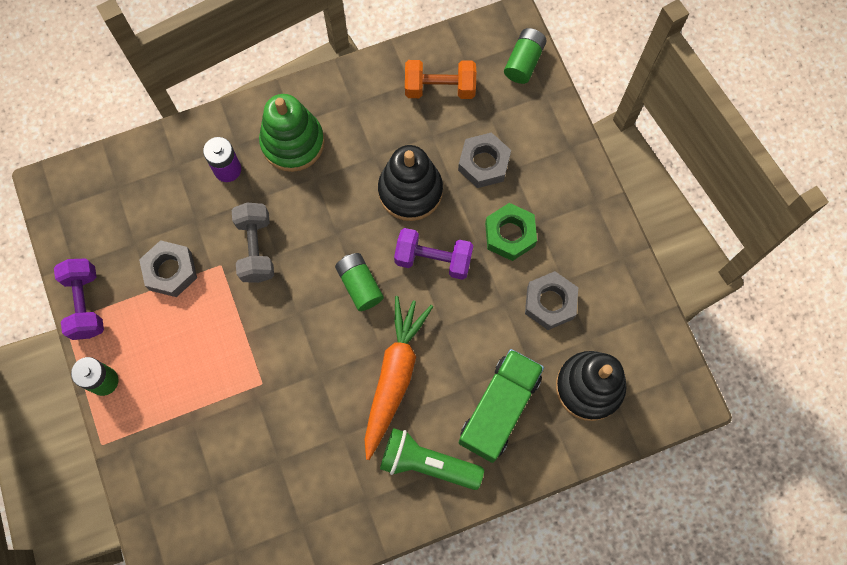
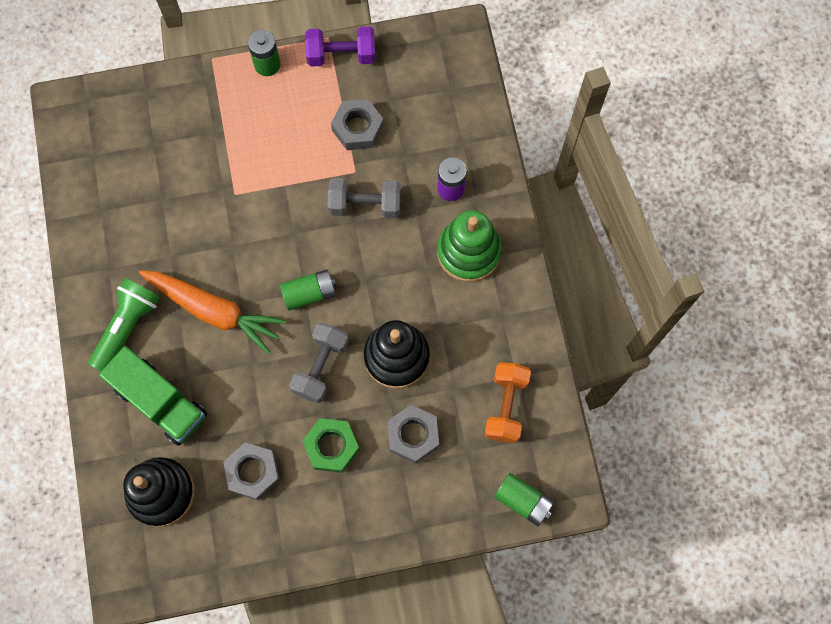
camera: 100 degrees right, 0 degrees up
(433, 259) = (321, 367): purple dumbbell -> grey dumbbell

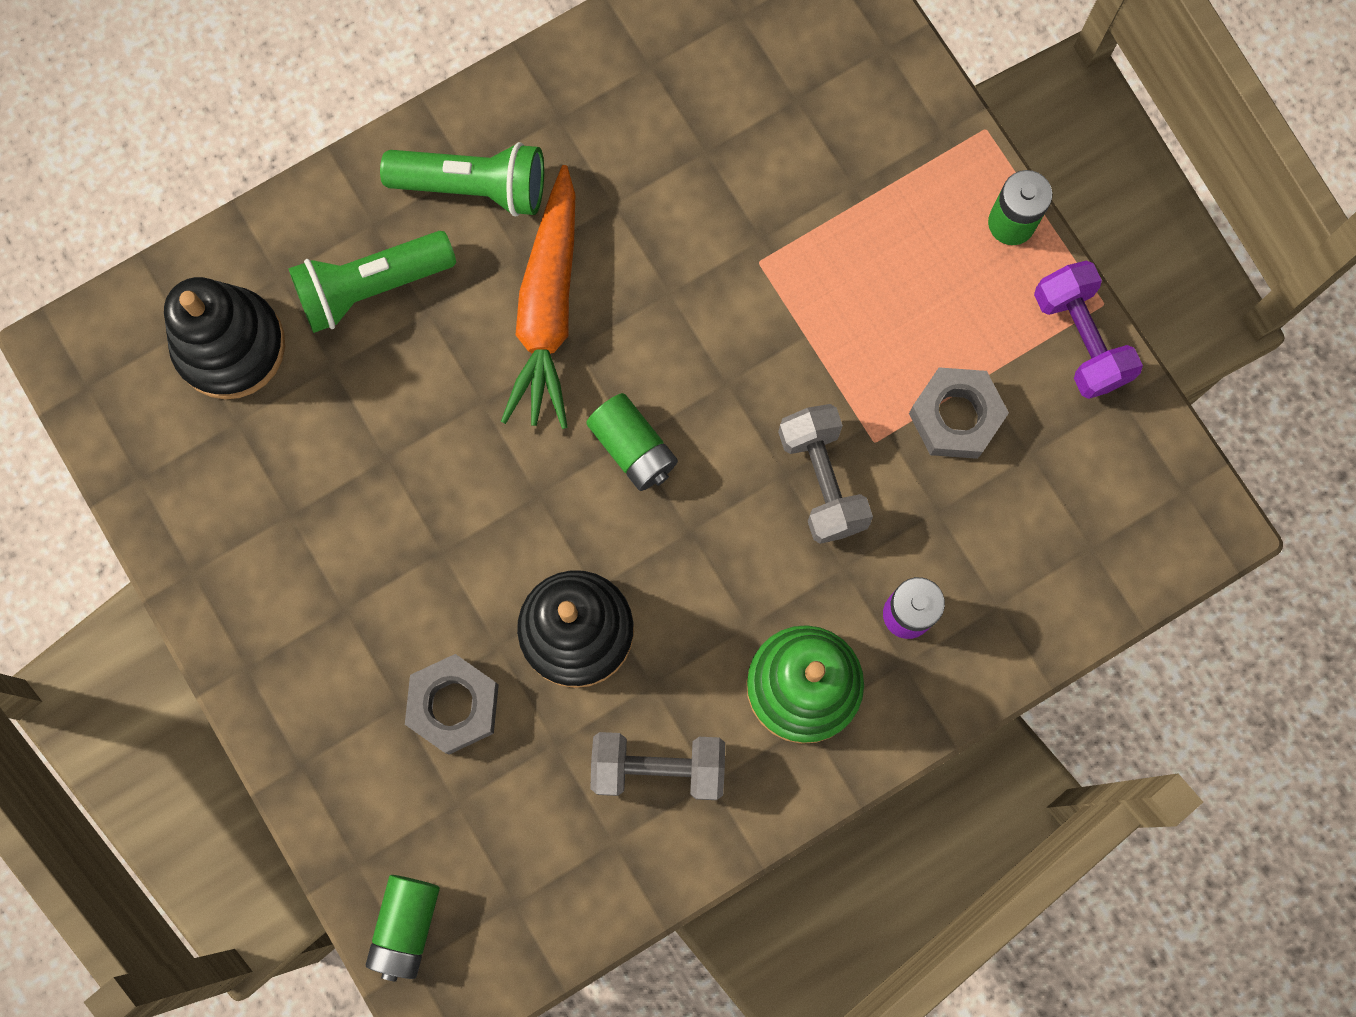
camera: 70 degrees right, 5 degrees up
(160, 402) = (371, 286): green truck -> green flashlight
(253, 472) = (308, 473): grey nut -> none
(321, 367) = (516, 513): grey dumbbell -> grey dumbbell (658, 767)
(331, 447) = (390, 581): green nut -> none
(506, 406) = (556, 843): orange dumbbell -> none

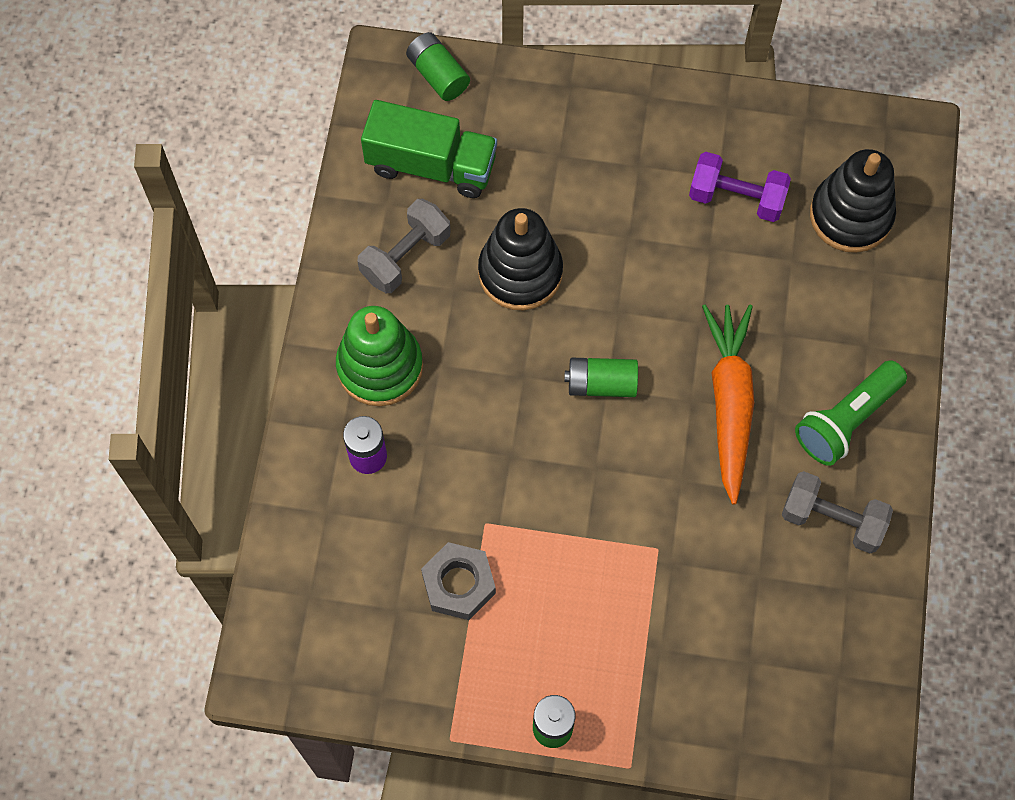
camera: 130 degrees right, 10 degrees down
(371, 286) = (826, 316): green flashlight -> none
(454, 705) = (534, 181): grey nut -> none
(526, 834) = (431, 165): none -> green truck
(548, 309) = (729, 403): orange carrot -> orange carrot turned 45 degrees clockwise
(822, 480) = (488, 473): grey dumbbell -> grey dumbbell (832, 520)
(1080, 339) = (441, 704): purple dumbbell -> purple dumbbell (736, 198)

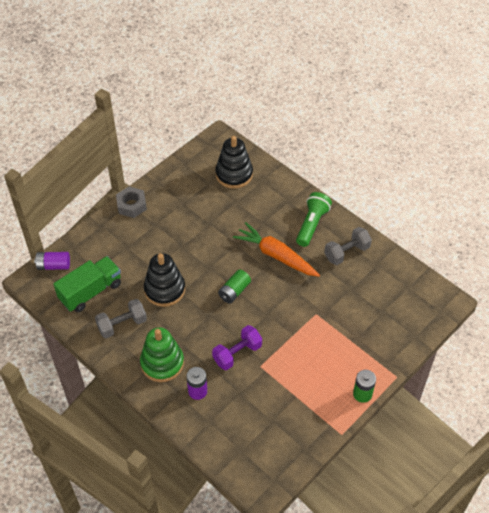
camera: 55 degrees left, 15 degrees down
(405, 256) = (122, 325): grey dumbbell -> grey dumbbell turned 75 degrees clockwise
(438, 75) = (53, 265): green battery -> purple battery
(458, 584) = (278, 391): grey nut -> grey nut (131, 205)
(736, 198) = (196, 203): purple dumbbell -> purple dumbbell (237, 353)
(846, 420) = (312, 224): green flashlight -> green flashlight turned 150 degrees counterclockwise

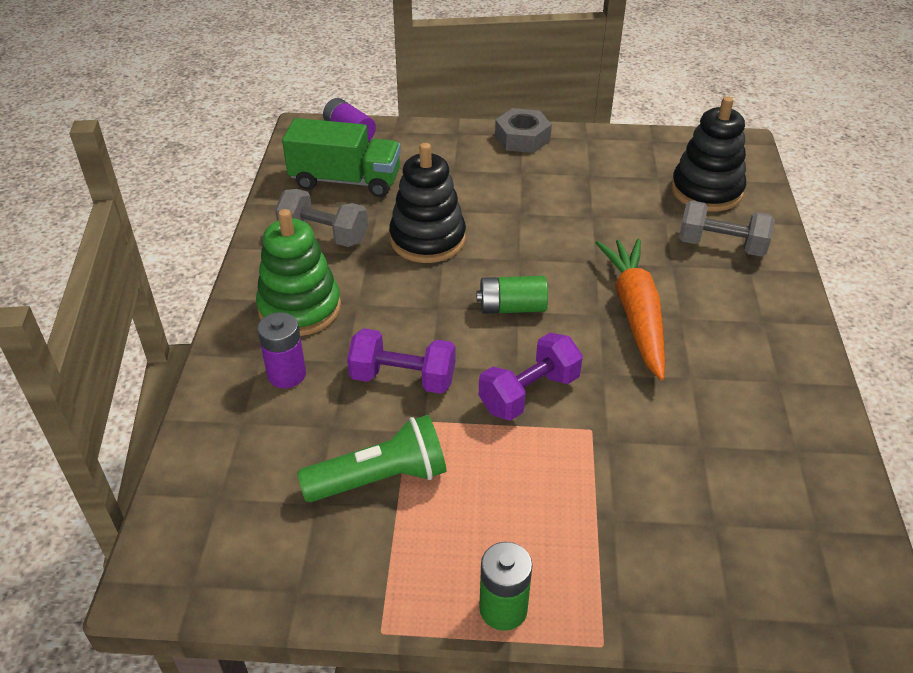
camera: 50 degrees right, 10 degrees down
(282, 319) = (529, 393): none -> purple dumbbell
(312, 224) = (749, 319): green flashlight -> green flashlight (380, 478)
(346, 252) = (761, 394): grey dumbbell -> grey dumbbell (721, 246)

